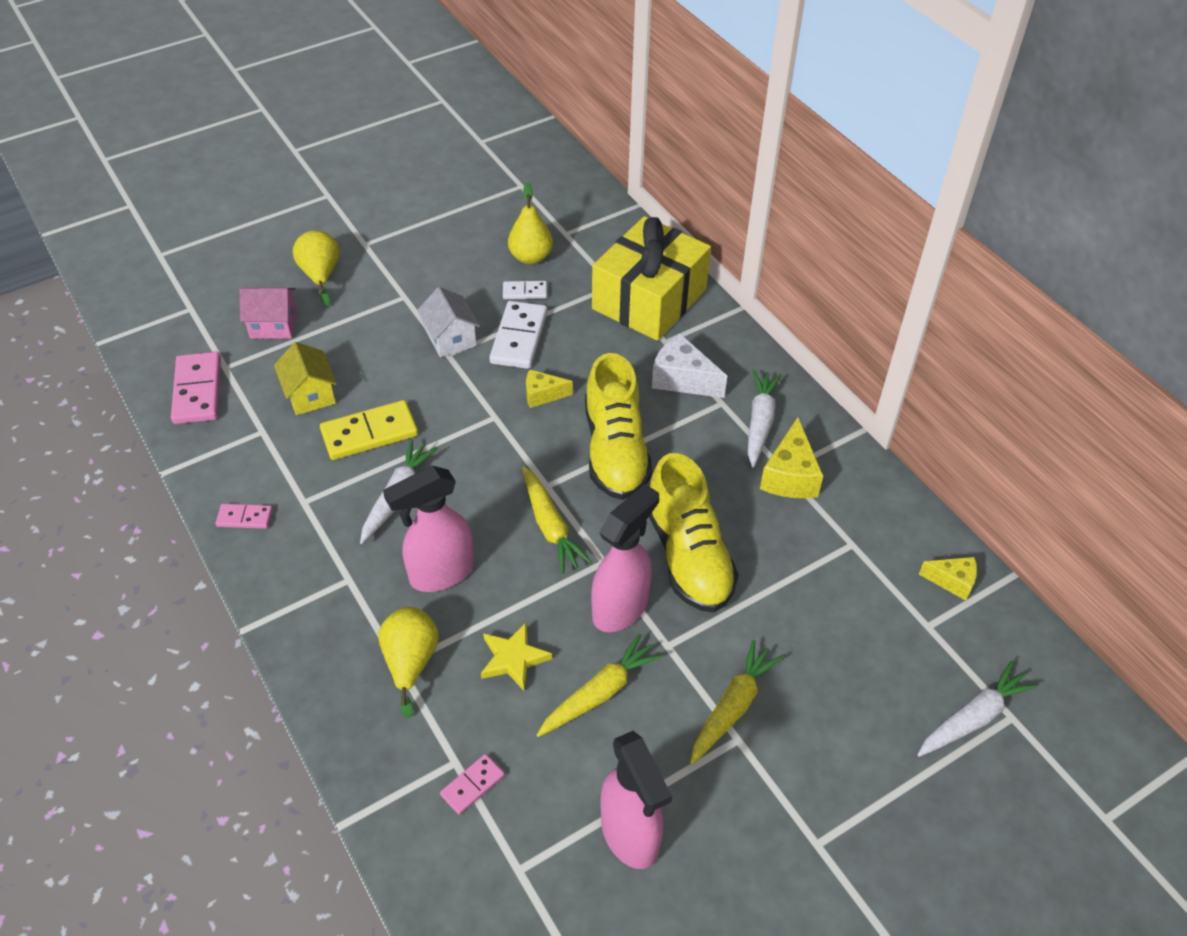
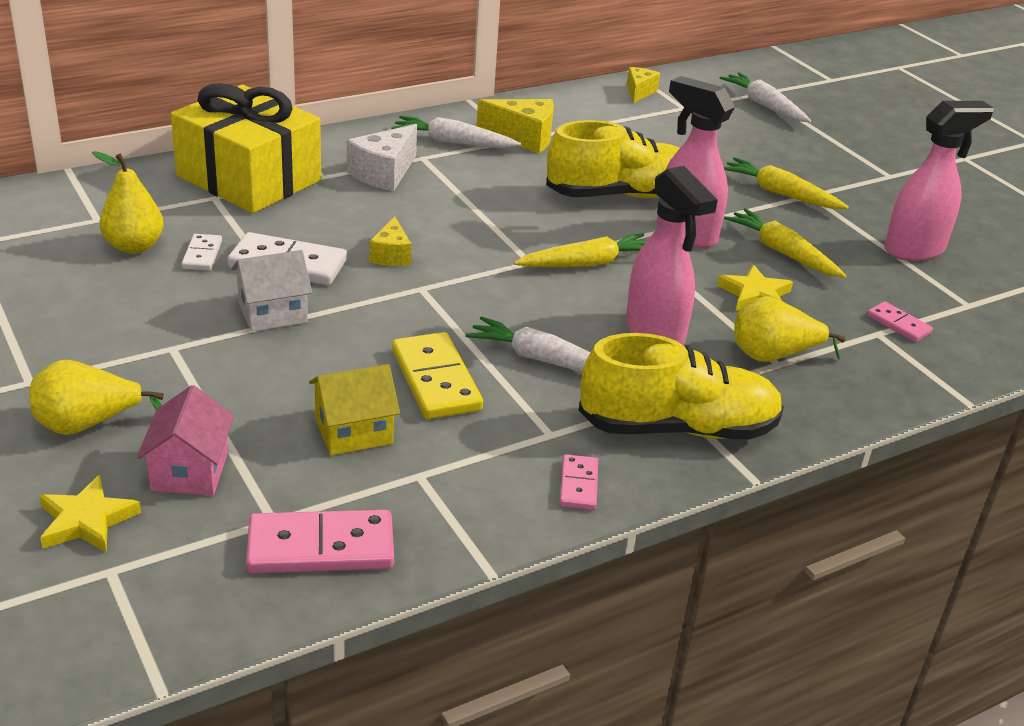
camera: 90 degrees left, 15 degrees down
(233, 292) = (86, 521): none -> yellow star
(615, 450) = (483, 219): yellow shoe -> yellow shoe (678, 428)

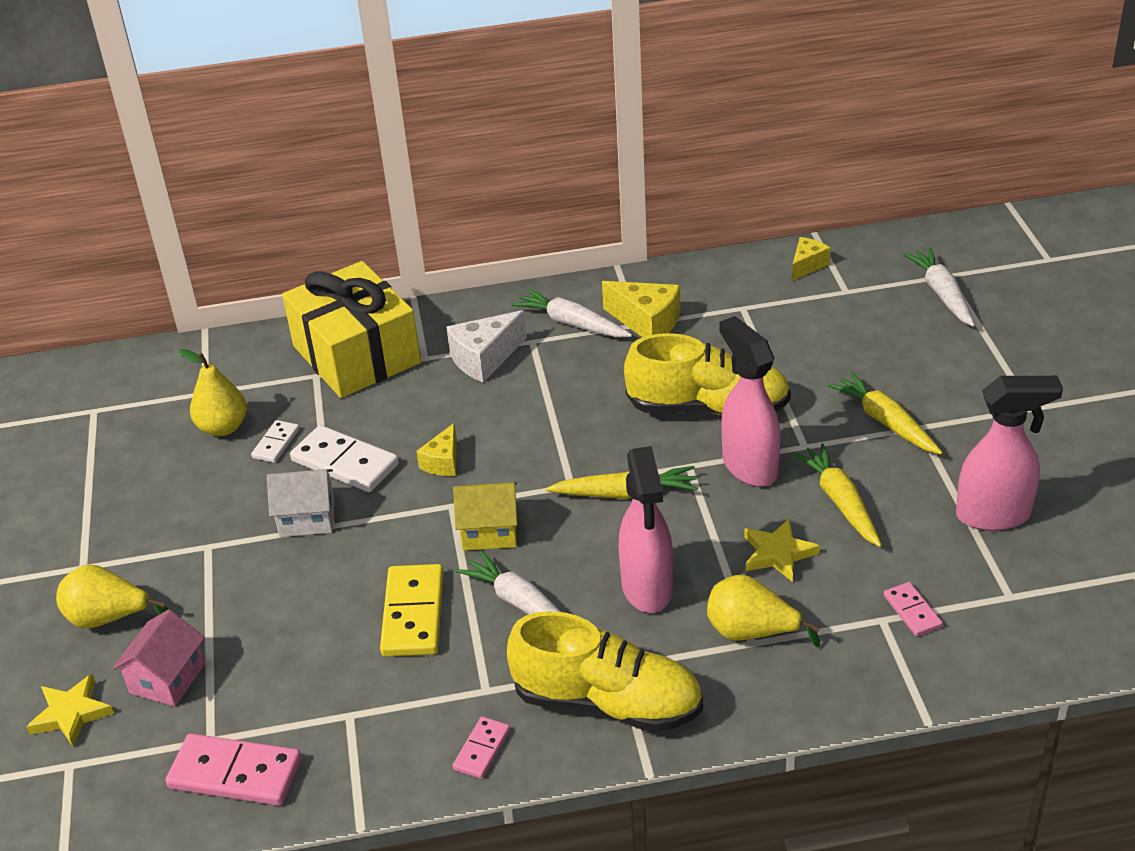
camera: 25 degrees right, 5 degrees up
(354, 431) = (316, 659): yellow house -> yellow house (489, 531)

